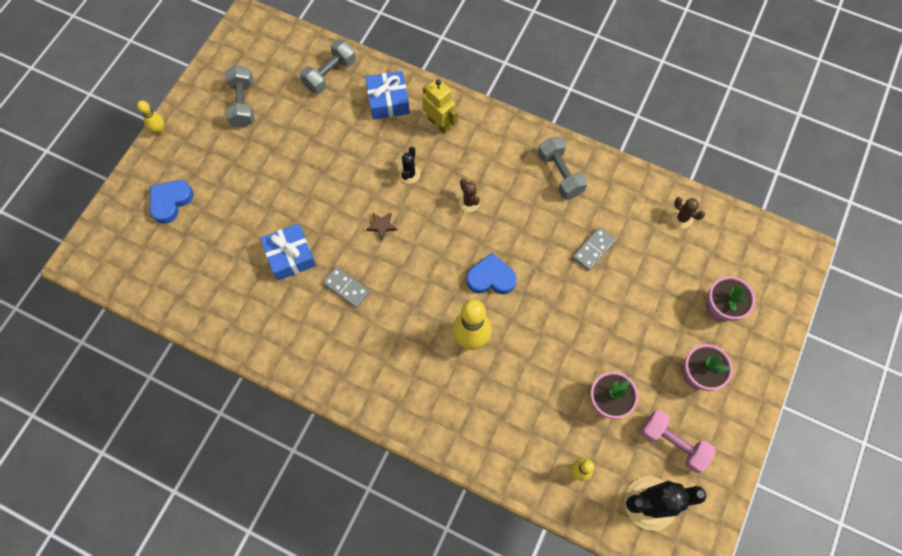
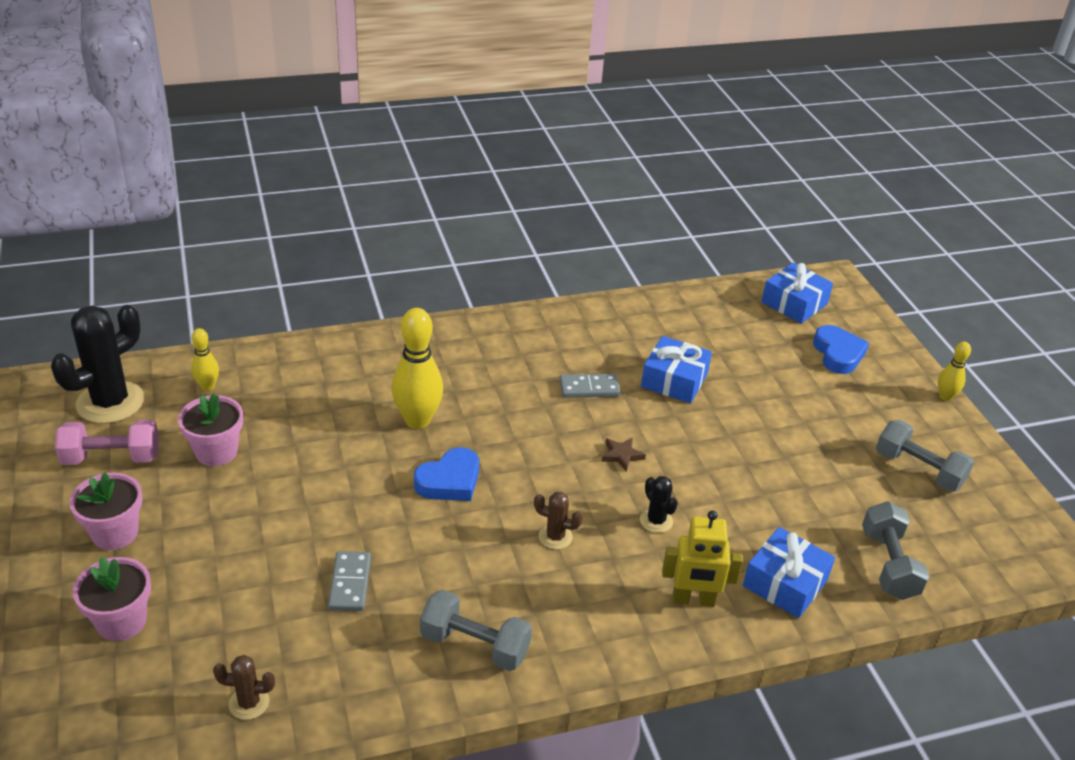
camera: 135 degrees right, 30 degrees down
(136, 260) = (794, 303): none -> blue gift

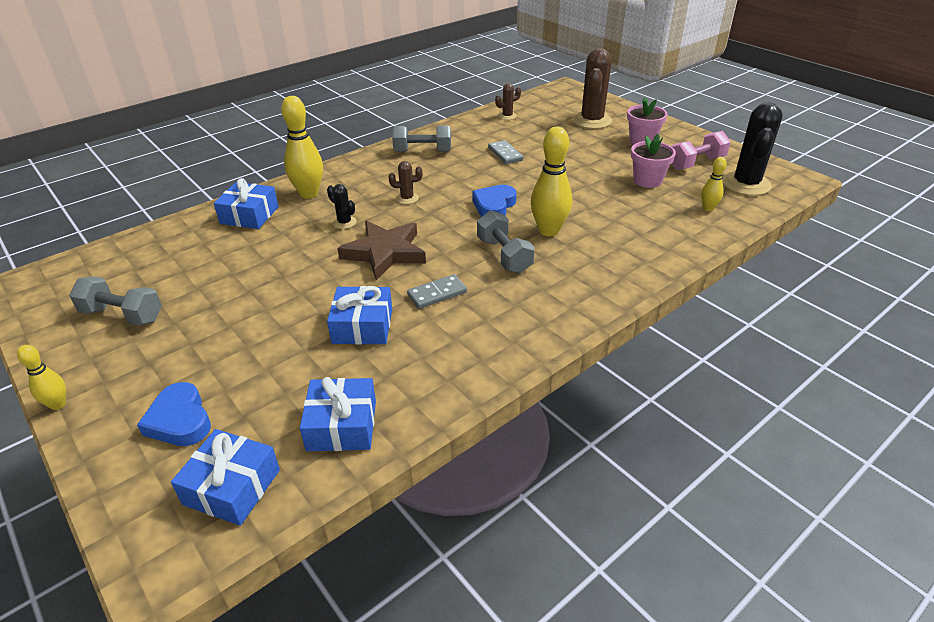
camera: 160 degrees right, 0 degrees up
(121, 621) = (592, 121): pink flower pot -> brown cactus
(622, 455) = (385, 253): brown star -> brown star, size x2.40
(693, 600) = (309, 194): yellow robot -> yellow bowling pin
(712, 313) = (342, 425): none -> blue gift
(888, 564) = (172, 242): grey dumbbell -> grey dumbbell (504, 255)

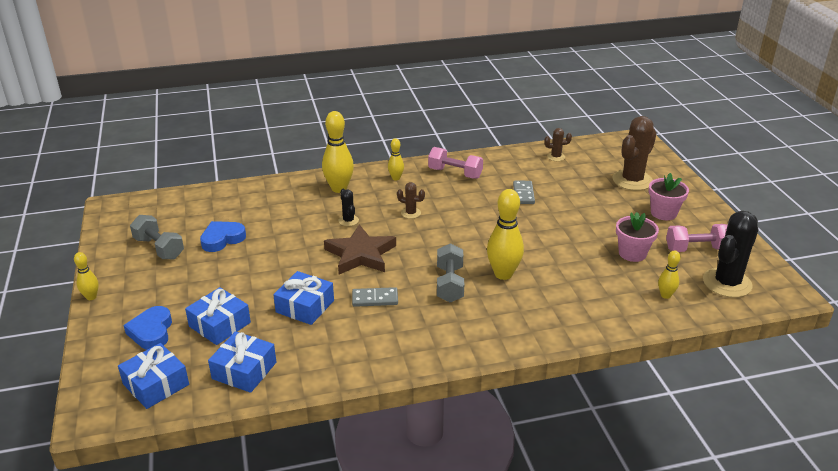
camera: 25 degrees right, 5 degrees down
(249, 215) = (285, 195): blue gift -> blue gift (219, 324)
(364, 169) = (396, 178): none -> yellow bowling pin
(422, 151) = (455, 173): grey dumbbell -> pink dumbbell
(494, 206) = (476, 239): blue heart -> blue heart (222, 239)

